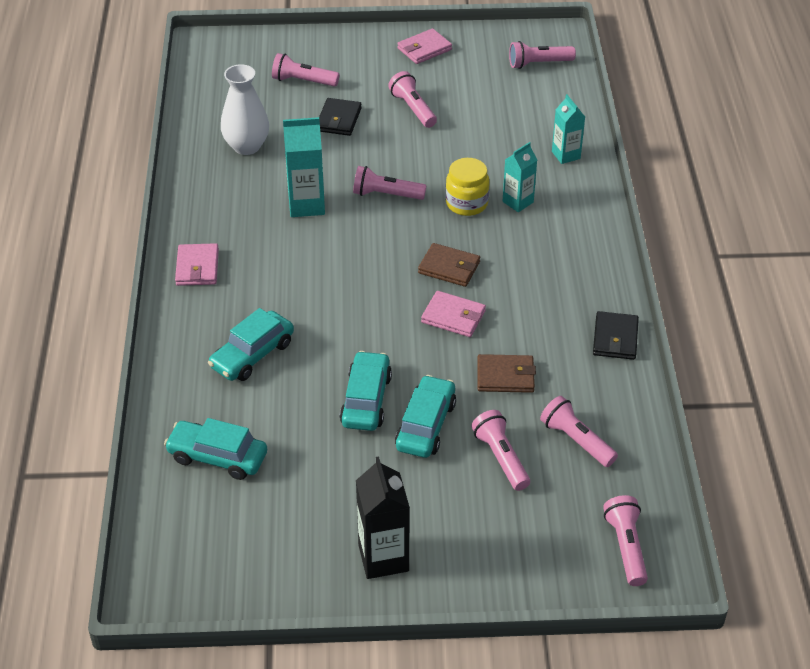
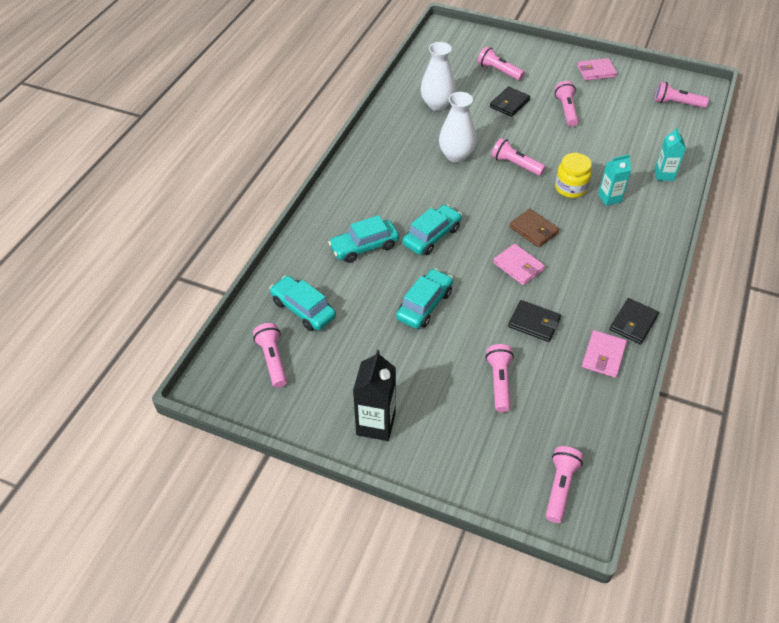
camera: 25 degrees right, 5 degrees up
(197, 267) = (360, 176): pink wallet -> pink wallet (603, 355)
(306, 205) = (456, 155): turquoise carton -> white vase
(426, 425) = (457, 338): turquoise car -> turquoise car (432, 236)
(505, 376) = (534, 323): brown wallet -> black wallet
(576, 440) = (563, 390): pink flashlight -> pink flashlight (273, 360)

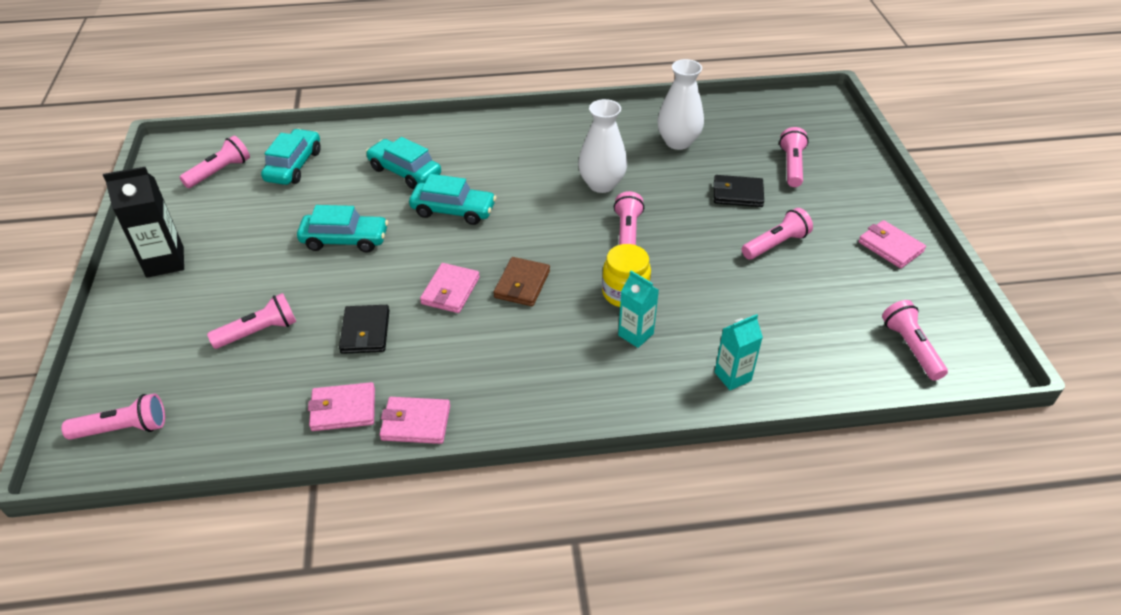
camera: 60 degrees right, 5 degrees down
(633, 323) = (416, 423): black wallet -> pink wallet

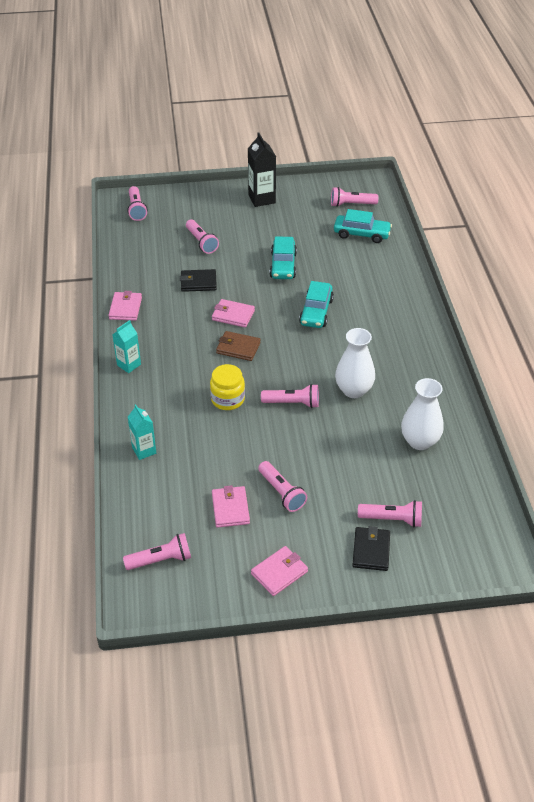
camera: 90 degrees right, 0 degrees up
(220, 172) = (351, 204): pink flashlight -> pink flashlight turned 135 degrees clockwise
(343, 409) = (139, 280): pink wallet -> pink wallet (230, 508)
(405, 172) = (360, 285): turquoise car -> none
(635, 334) = (187, 403): turquoise carton -> turquoise carton (129, 365)
(737, 194) = (347, 475): black wallet -> black wallet (371, 550)

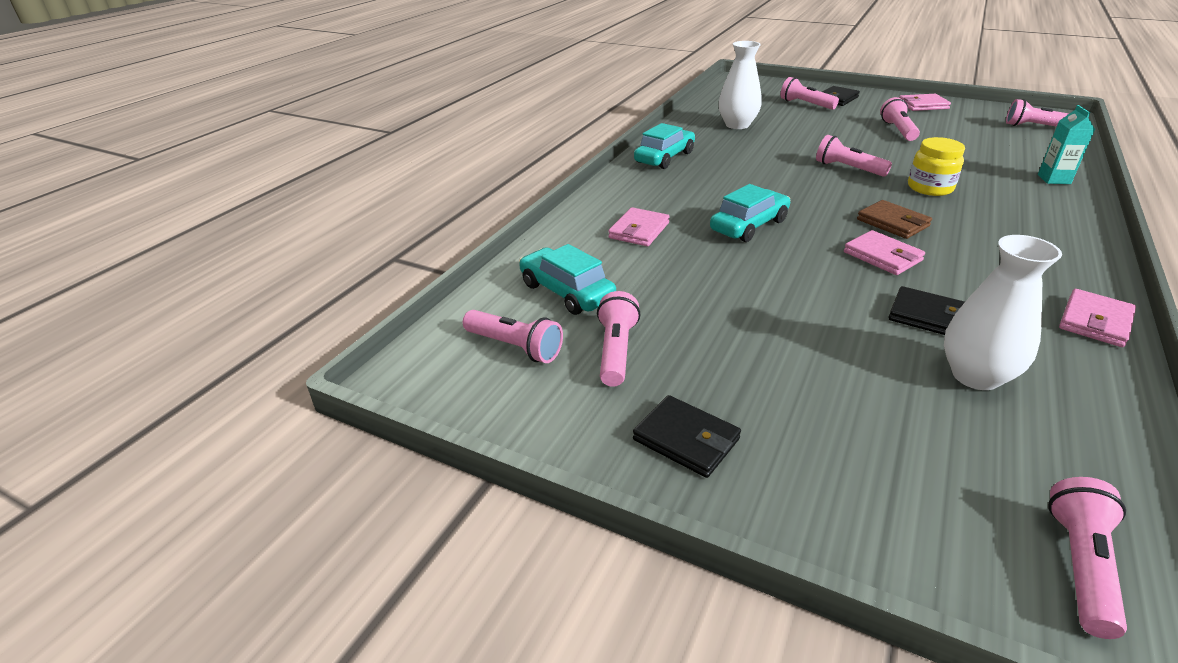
camera: 145 degrees left, 10 degrees down
(129, 365) = (1081, 249): turquoise carton -> none
(201, 242) = (896, 389): pink flashlight -> pink flashlight (616, 351)
(230, 508) = (956, 133): pink wallet -> pink wallet (639, 230)
(262, 199) = (686, 439): black carton -> black wallet
(283, 265) = (750, 292): turquoise car -> turquoise car (664, 157)
(353, 390) = (768, 161): white vase -> white vase (975, 376)

